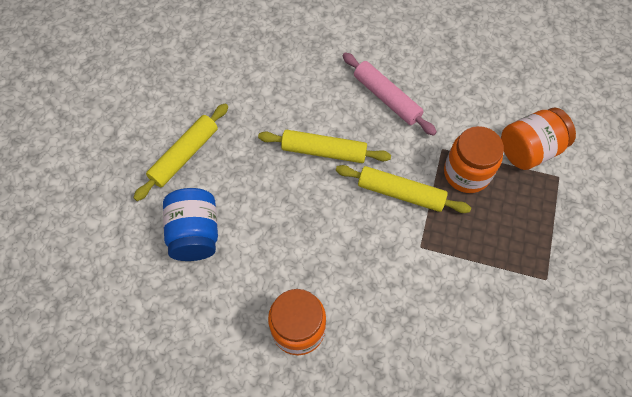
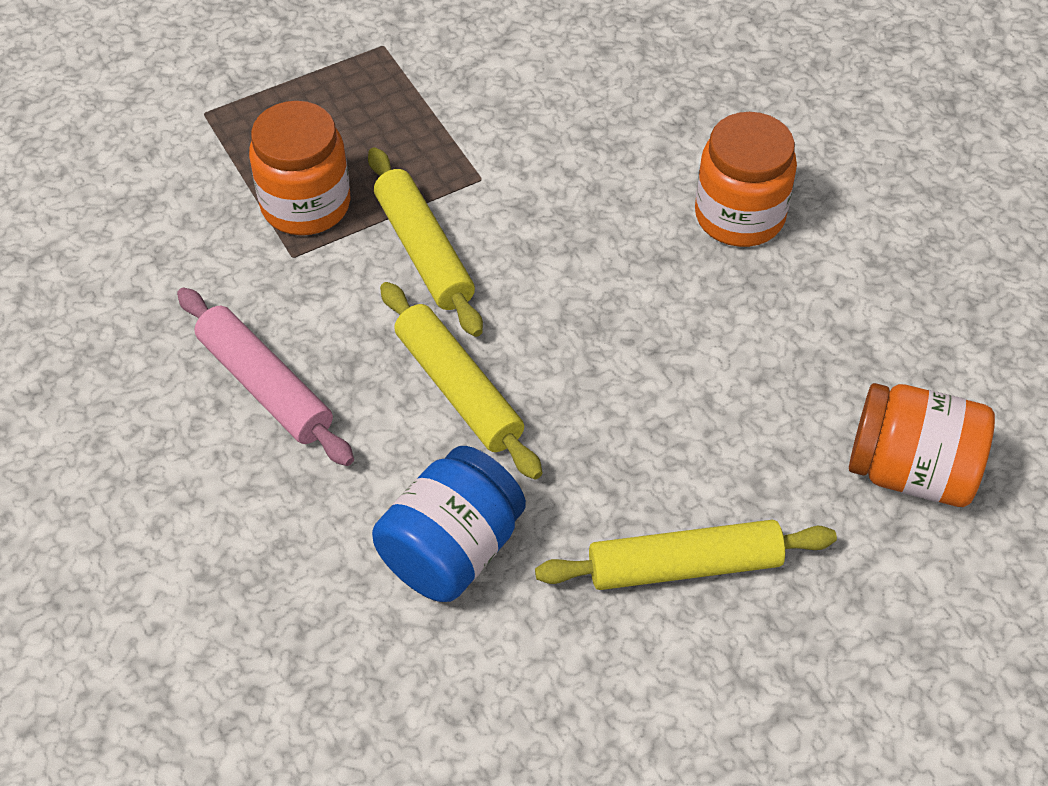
camera: 135 degrees left, 10 degrees down
(195, 234) = (775, 429): blue jar -> blue jar (451, 550)
(386, 98) = (265, 386): pink rolling pin -> pink rolling pin turned 45 degrees counterclockwise
(529, 150) = (187, 165): orange jar -> orange jar (910, 471)

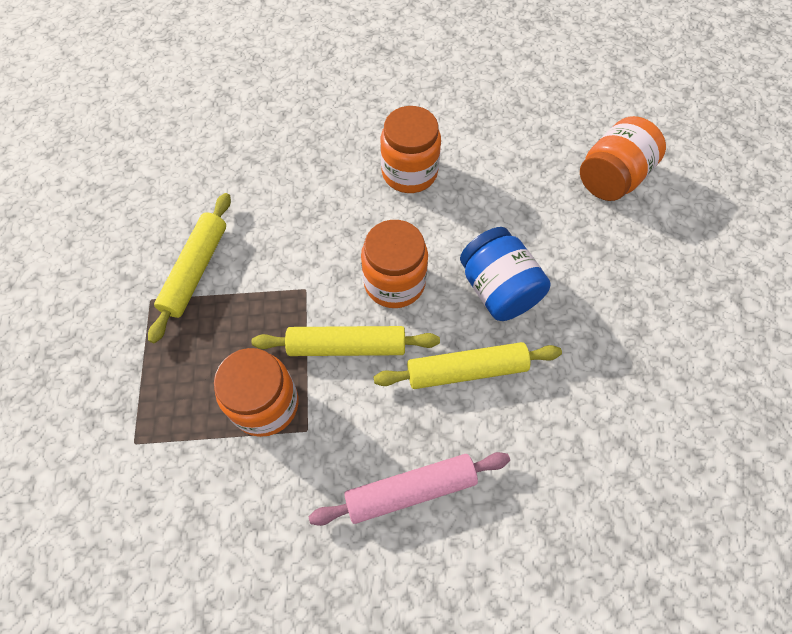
camera: 65 degrees left, 10 degrees up
(451, 550) = (584, 422): blue jar -> blue jar (498, 289)
(546, 265) = (394, 282): none -> orange jar
(684, 566) = (635, 304): yellow rolling pin -> yellow rolling pin (195, 270)

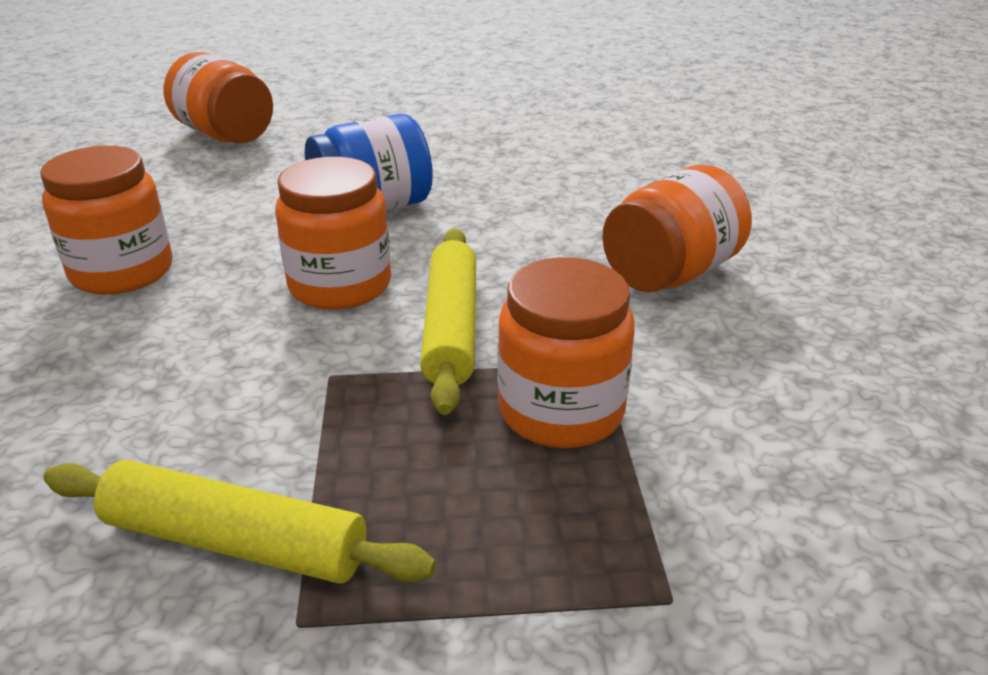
camera: 90 degrees left, 30 degrees down
(411, 490) = (670, 273): pink rolling pin -> orange jar
(466, 370) = (494, 233): yellow rolling pin -> none

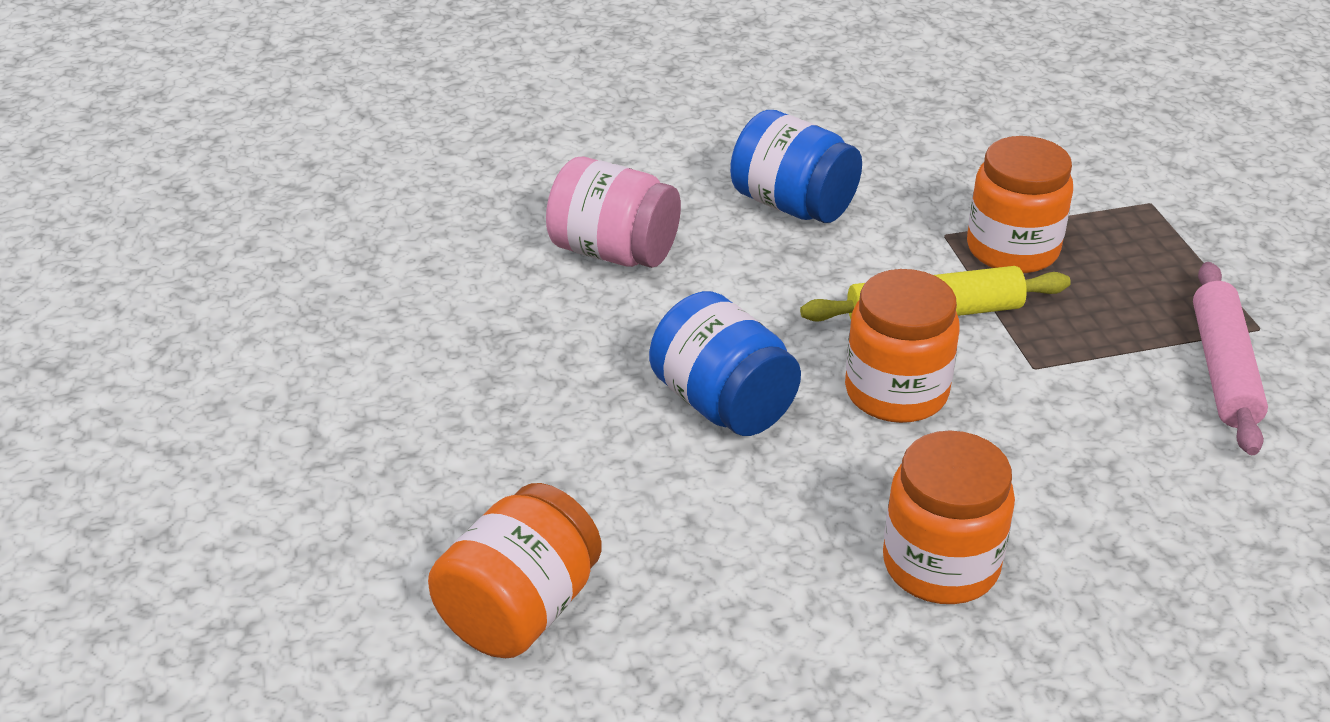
camera: 100 degrees left, 5 degrees up
(235, 542) = (1223, 369): yellow rolling pin -> pink rolling pin
(596, 183) = (614, 252): none -> pink jar
(670, 273) = (793, 205): orange jar -> blue jar

